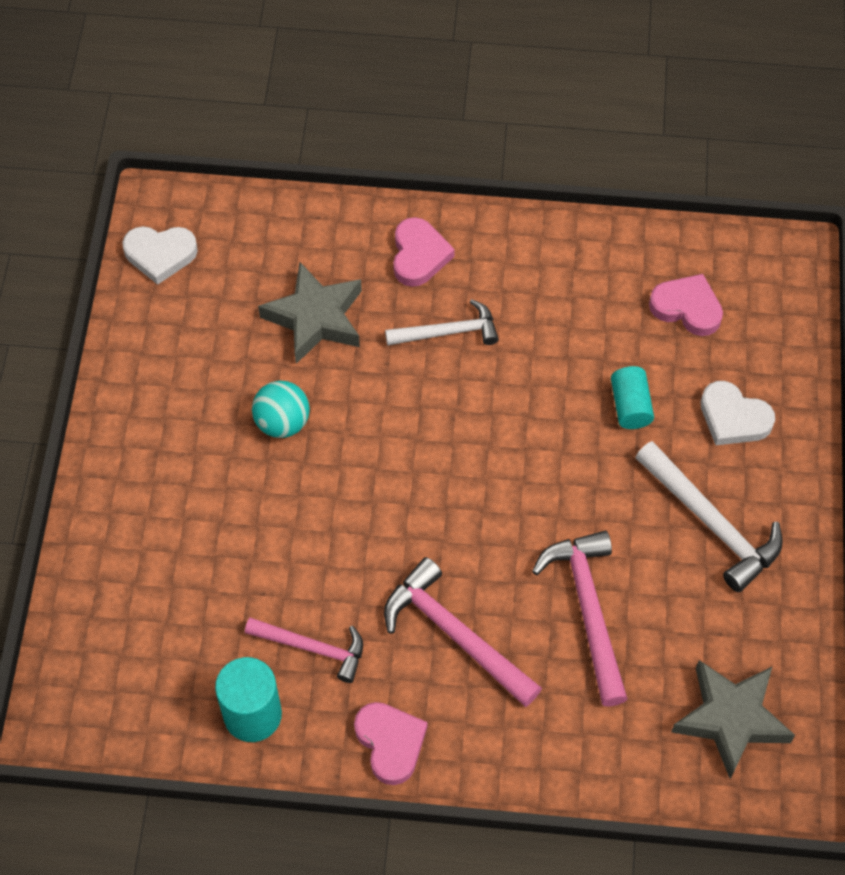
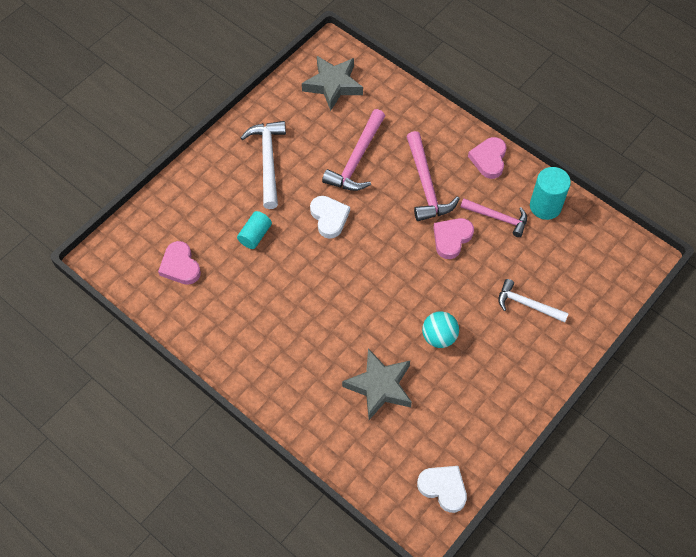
camera: 145 degrees left, 0 degrees up
(312, 648) = (498, 218): pink hammer -> pink hammer turned 150 degrees clockwise
(419, 255) = (293, 387): pink heart -> pink heart (451, 238)
(448, 332) = (313, 331): white hammer -> white hammer (527, 304)
(733, 418) = (211, 199): white heart -> white heart (329, 218)

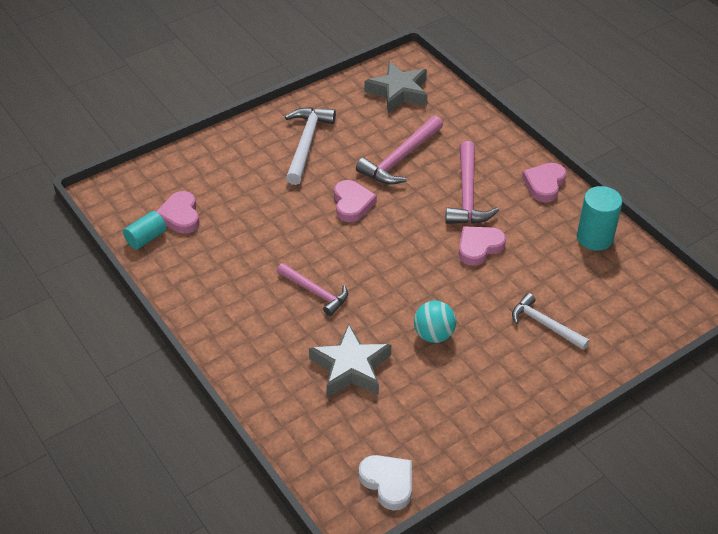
camera: 15 degrees right, 15 degrees down
(255, 235) = (268, 204): turquoise cylinder -> turquoise cylinder (146, 238)
(329, 218) = (352, 204): white heart -> pink heart
(498, 218) = (537, 238): pink hammer -> pink hammer (315, 292)

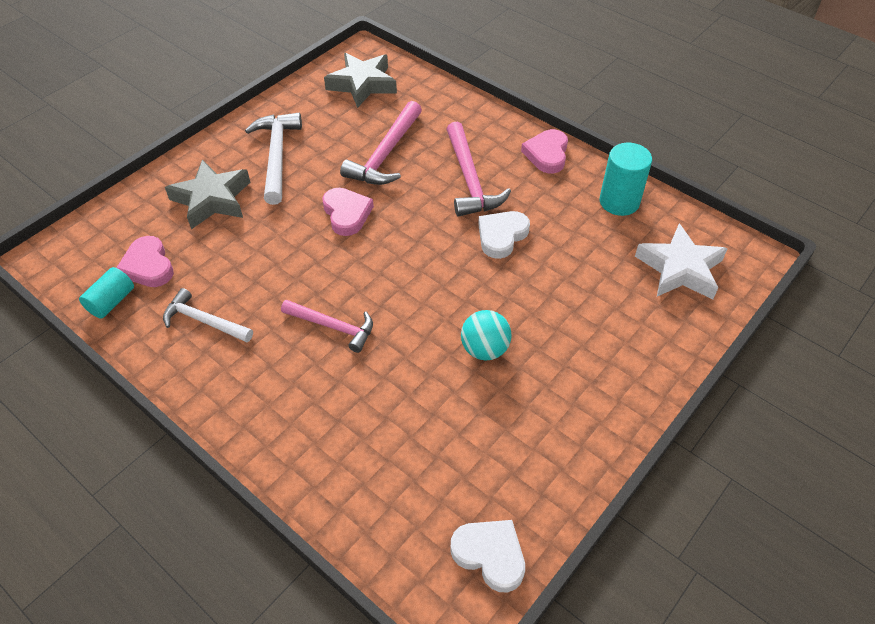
camera: 15 degrees left, 5 degrees up
(351, 367) = (401, 412): grey star -> grey star (212, 199)
(479, 247) = (501, 236): pink heart -> white heart
(545, 324) = (602, 310): white hammer -> white hammer (204, 321)
(627, 304) = (680, 269): none -> white star

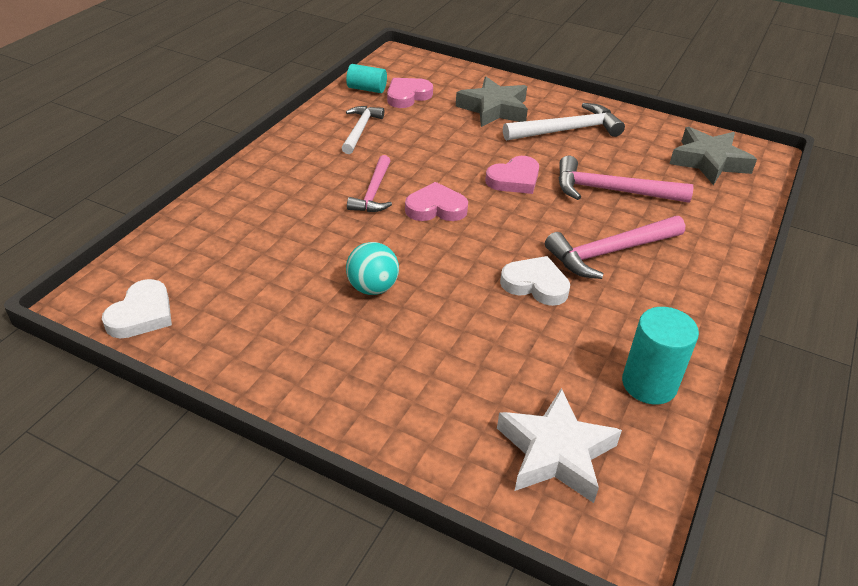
camera: 75 degrees right, 10 degrees down
(547, 154) = (695, 310): pink heart -> pink heart (436, 208)

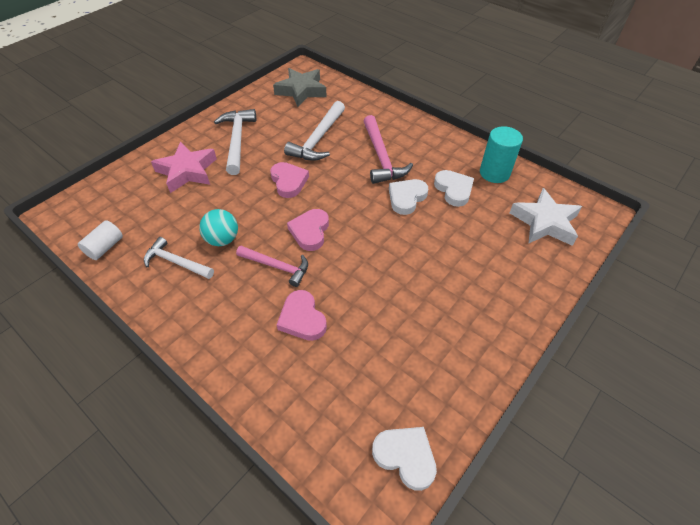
camera: 75 degrees left, 10 degrees up
(367, 89) = (105, 247): turquoise cylinder -> white cylinder
(372, 288) = (396, 284): turquoise ball -> turquoise ball (222, 239)
(407, 96) = (135, 220): pink heart -> pink heart (302, 318)
(494, 109) = (187, 171): grey star -> pink star
(579, 334) = (453, 190): none -> white heart
(612, 191) = (318, 139): pink hammer -> white hammer

